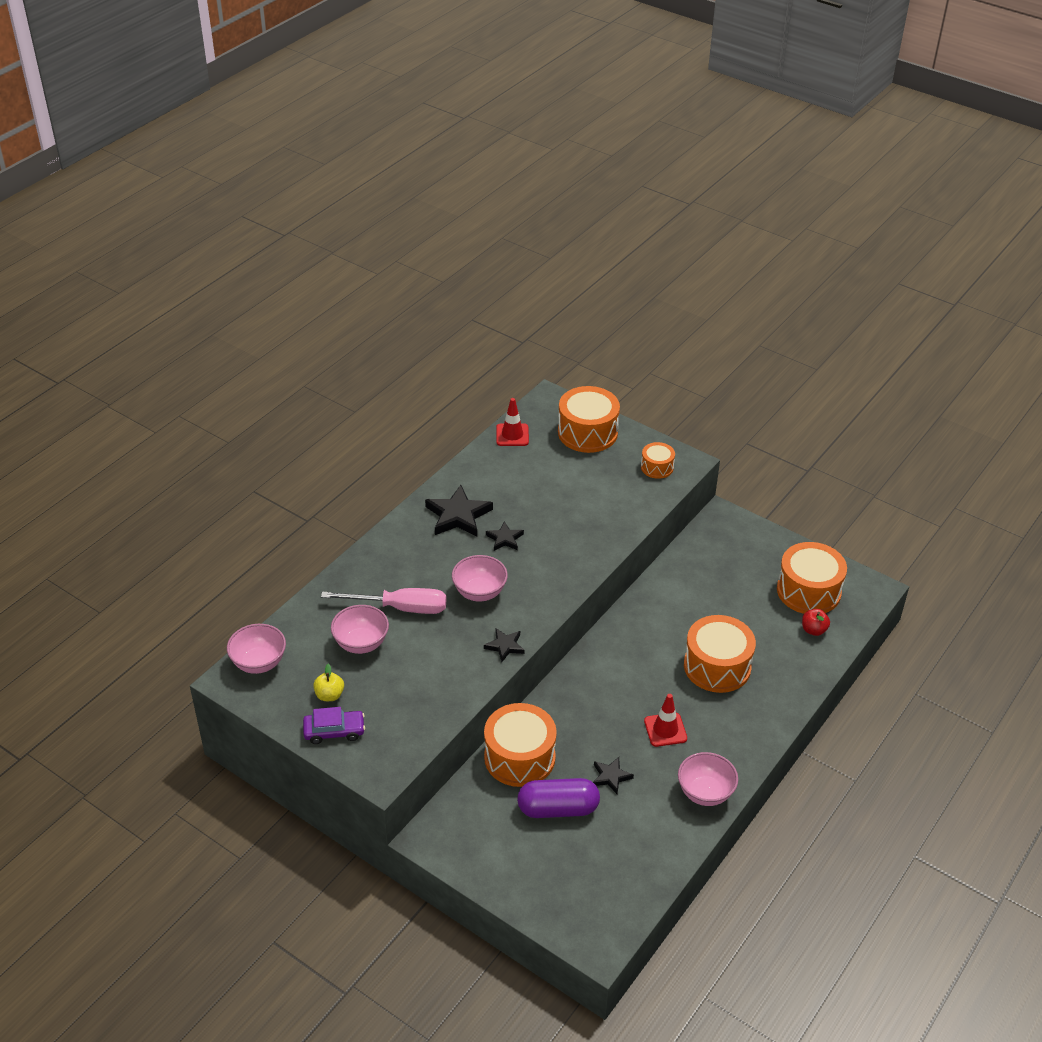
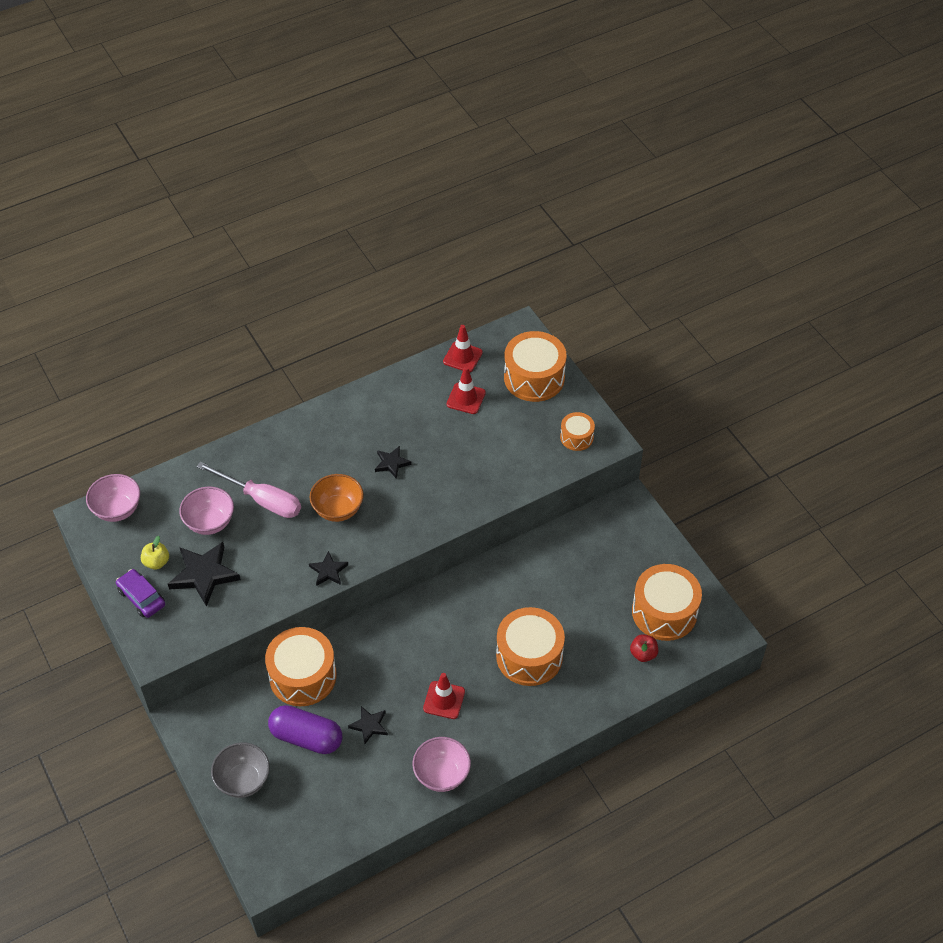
camera: 25 degrees right, 10 degrees up
(334, 731) = (141, 597): purple car -> purple car turned 150 degrees counterclockwise
(458, 515) = (365, 425): black star -> black star (204, 575)
(479, 592) = (338, 509): pink bowl -> orange bowl
(521, 870) = (243, 780): none -> grey bowl
(537, 467) = (466, 398): none -> red traffic cone

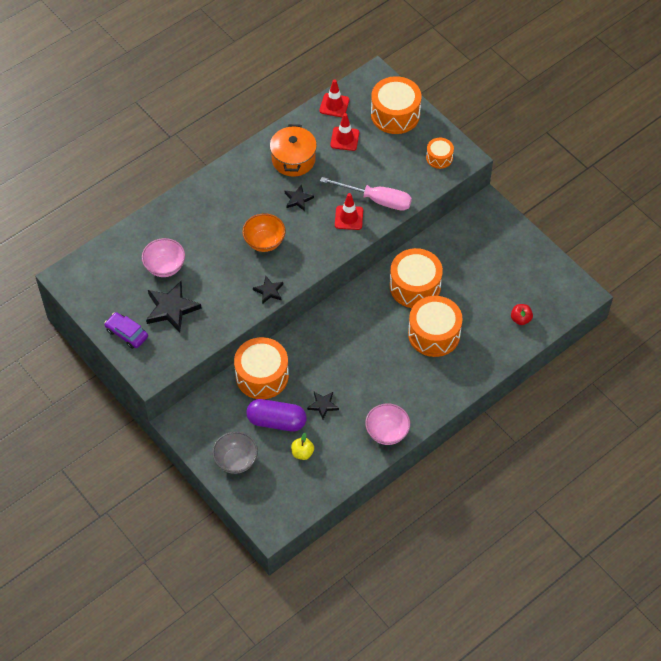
camera: 10 degrees left, 5 degrees up
(117, 510) = (88, 268): pink bowl -> none
(156, 562) = (131, 304): yellow apple -> yellow apple (302, 453)
(262, 500) = (202, 243): pink screwdriver -> pink screwdriver (376, 200)
(398, 415) = (293, 159): none -> orange pot
(444, 700) = (376, 377): red traffic cone -> red traffic cone (349, 218)
(664, 612) = (530, 285): orange drum -> orange drum (415, 286)

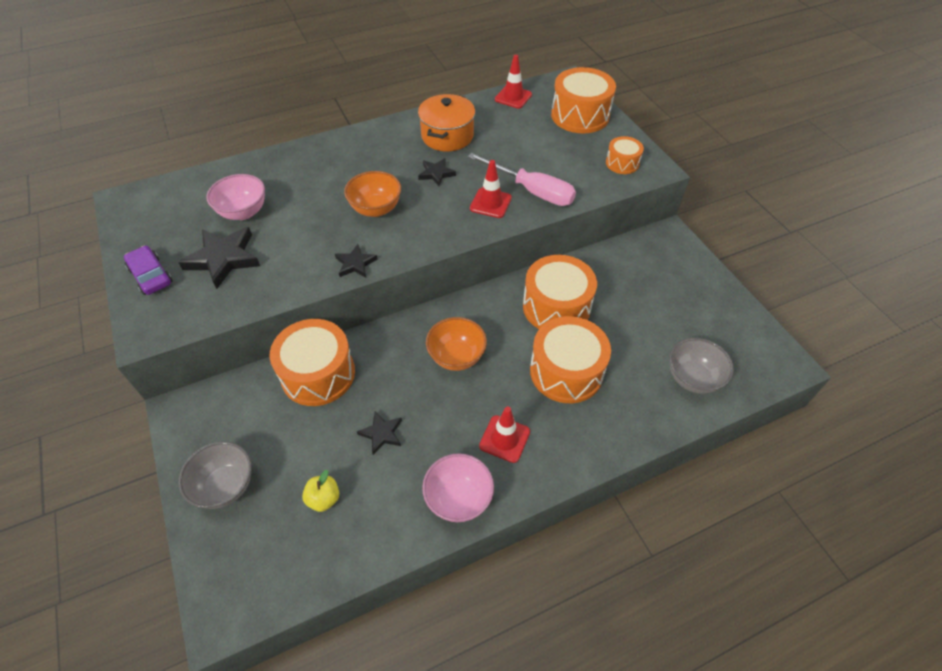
camera: 15 degrees right, 5 degrees down
(276, 421) = (308, 441): purple capsule -> none
(344, 139) = (514, 127): red traffic cone -> red traffic cone (504, 439)
(355, 341) = (456, 357): none -> orange bowl
(520, 319) = (692, 378): red apple -> grey bowl

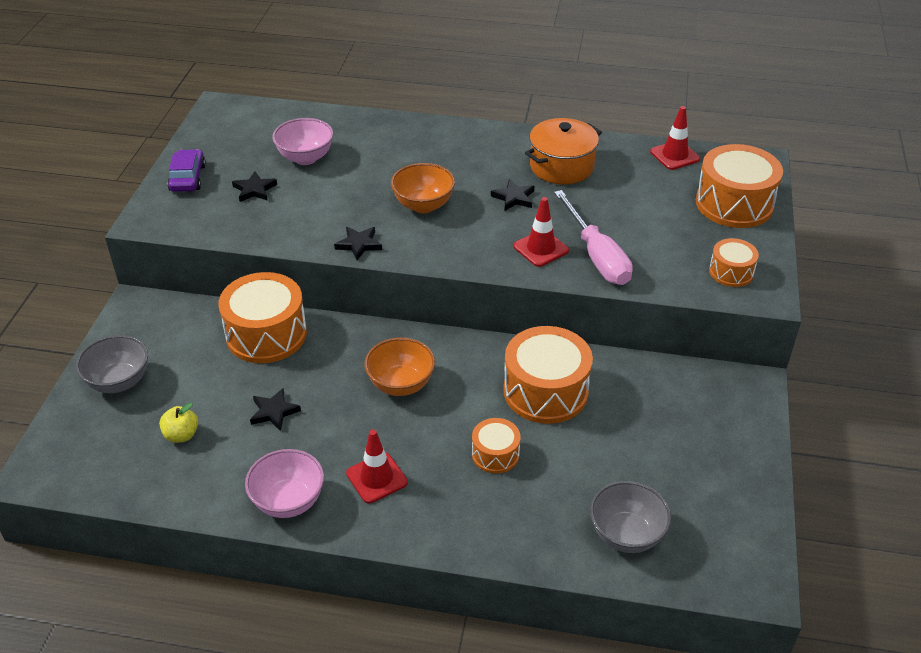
camera: 35 degrees right, 10 degrees down
(223, 258) = (254, 190): black star -> black star, size x0.55
(566, 371) = (495, 454): orange drum -> orange drum, size x0.53

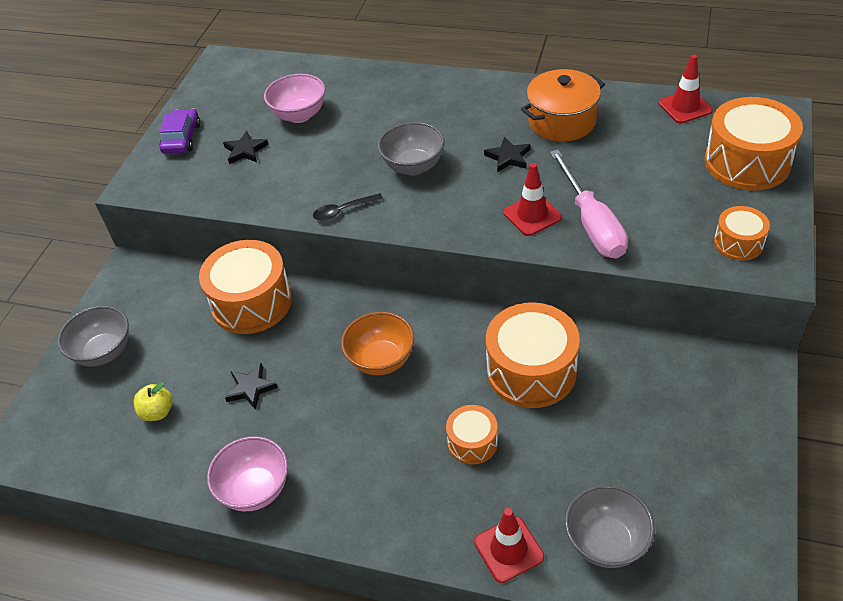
camera: 10 degrees right, 5 degrees up
(359, 244) = (343, 211): black star -> black spoon
(376, 478) = (347, 466): red traffic cone -> red traffic cone (508, 549)
(423, 205) = (413, 166): orange bowl -> grey bowl

